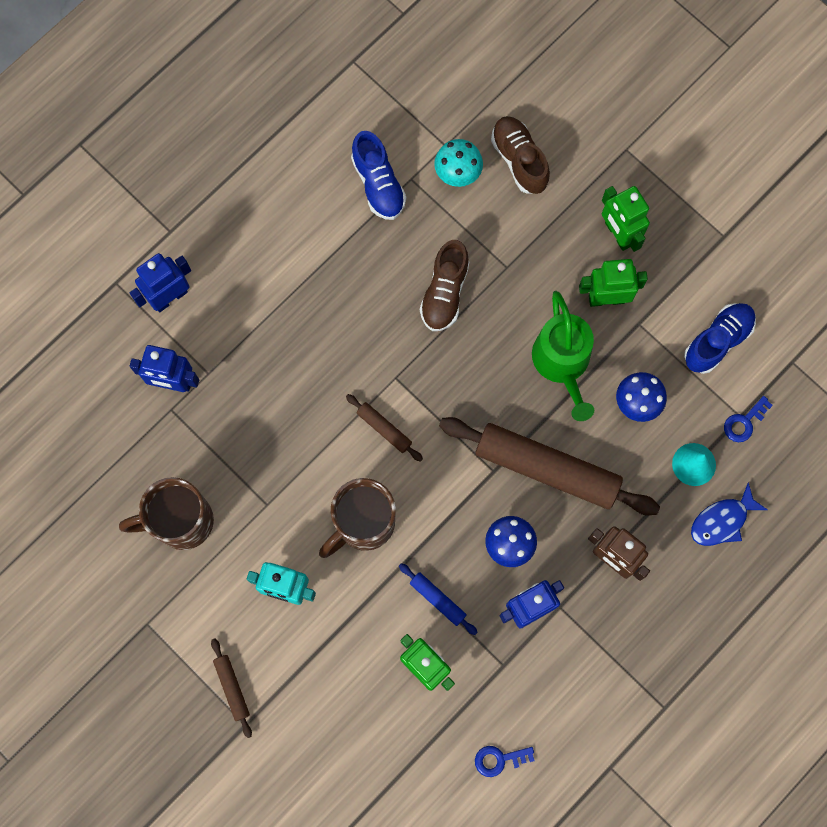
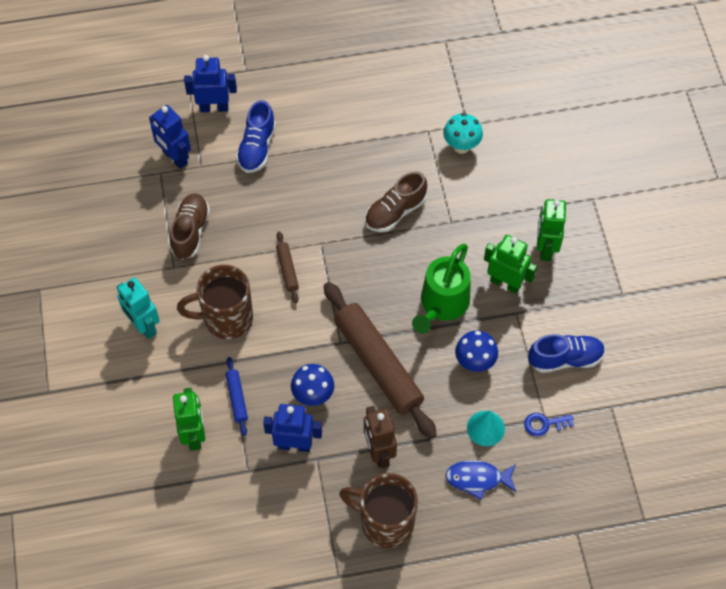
camera: 35 degrees right, 15 degrees down
(181, 522) = (111, 242): brown mug -> brown mug (384, 522)
(232, 687) = (59, 363): brown rolling pin -> none
(378, 184) = (403, 121): blue shoe -> blue shoe (257, 148)
(499, 759) = (195, 530): blue key -> none
(519, 160) = (511, 162): brown shoe -> brown shoe (190, 232)

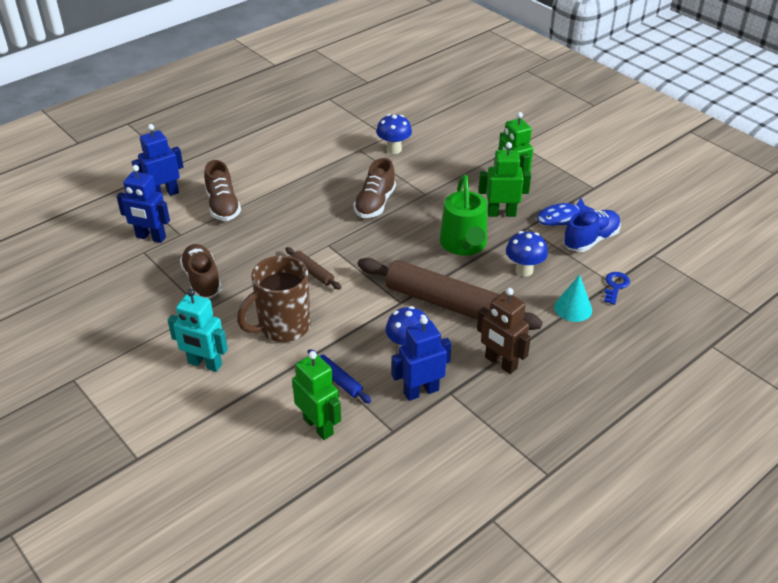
camera: 30 degrees left, 20 degrees down
(257, 148) = (223, 206): blue shoe -> brown shoe
(384, 522) = (551, 412): brown mug -> none
(461, 146) = (394, 149): turquoise mushroom -> blue mushroom
(477, 479) = (599, 345): blue fish -> blue fish (561, 217)
(544, 424) = (615, 286): blue key -> blue key turned 150 degrees clockwise

